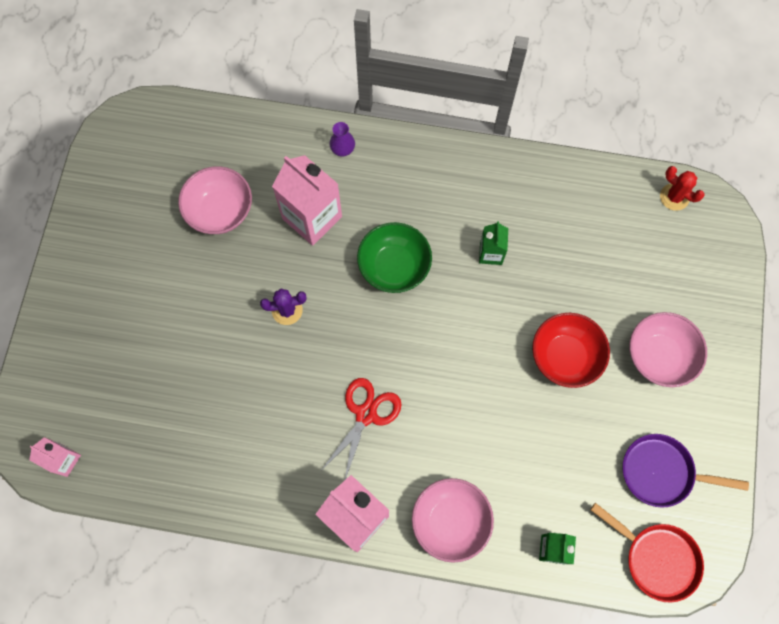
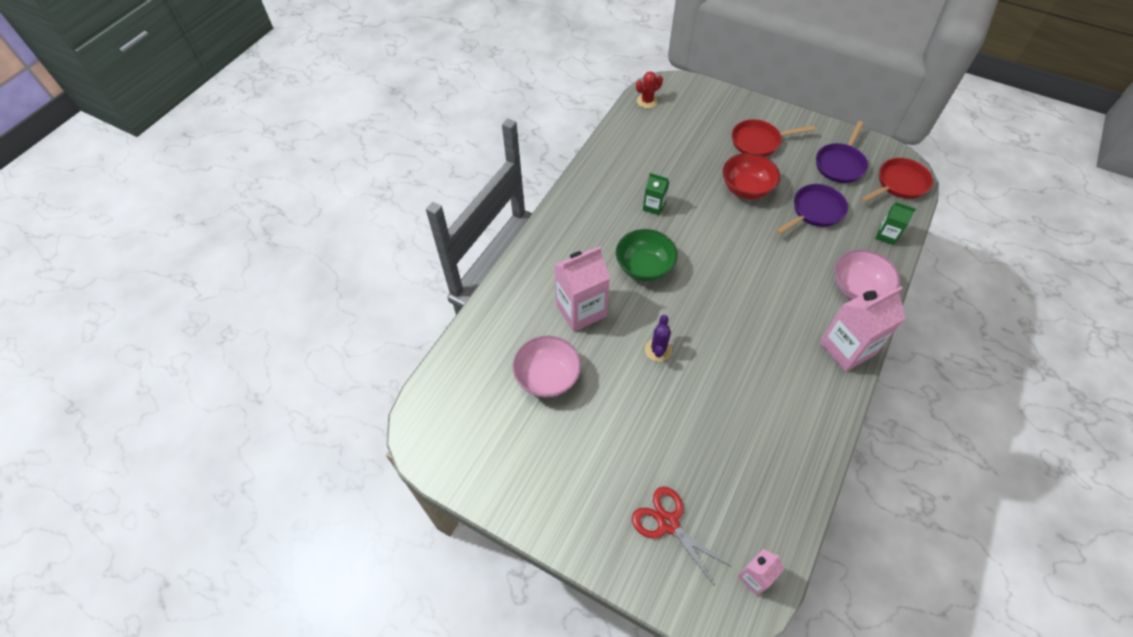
camera: 70 degrees left, 15 degrees down
(342, 149) = (528, 273): purple vase -> none
(366, 414) = (763, 319): red scissors -> red scissors (668, 523)
(559, 450) = (815, 211): none -> purple pan
(659, 356) = (758, 142): pink bowl -> red pan

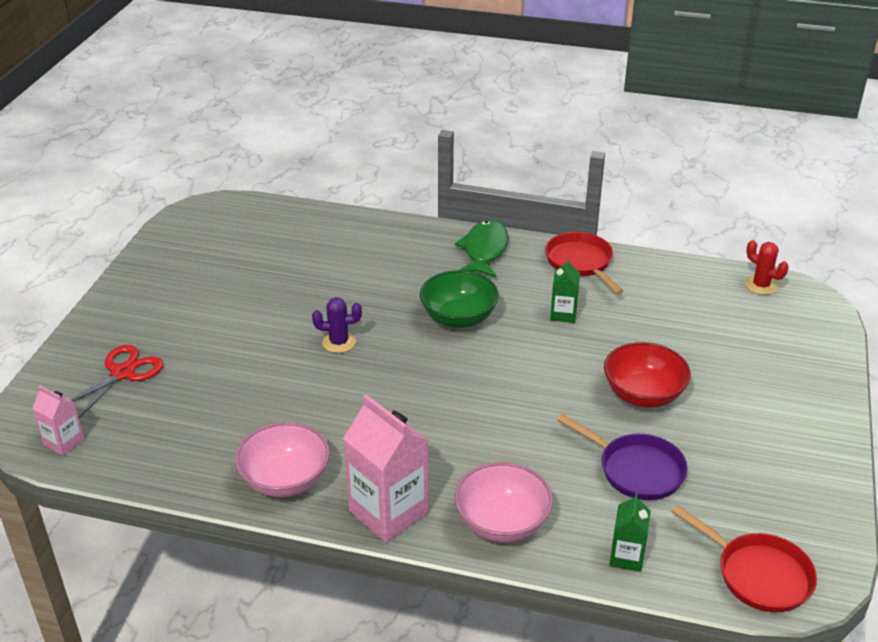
camera: 75 degrees right, 20 degrees down
(547, 377) = (283, 270): pink bowl -> pink bowl (285, 480)
(562, 233) = (484, 250): none -> green fish
(581, 310) = (377, 280): pink carton -> none
(758, 142) = (751, 400): red pan -> red pan (581, 263)
(840, 164) = (759, 496): purple pan -> none

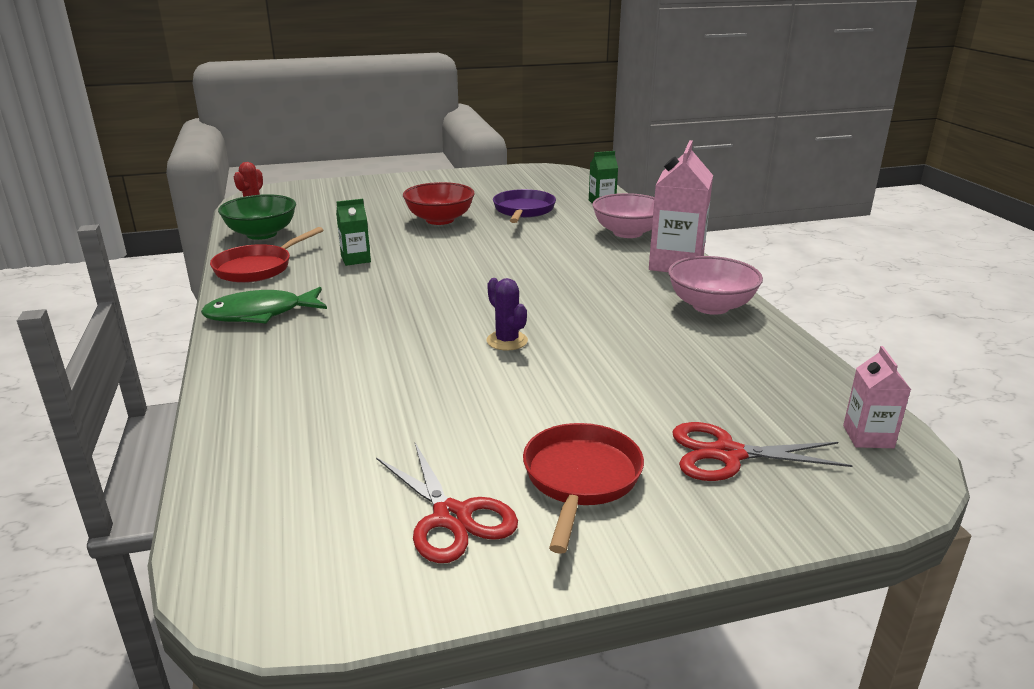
camera: 120 degrees left, 10 degrees down
(190, 265) = (451, 517): none -> red scissors
(458, 318) = (403, 297): green bowl -> green bowl (261, 234)
(758, 574) = (568, 179): red pan -> red pan (580, 479)

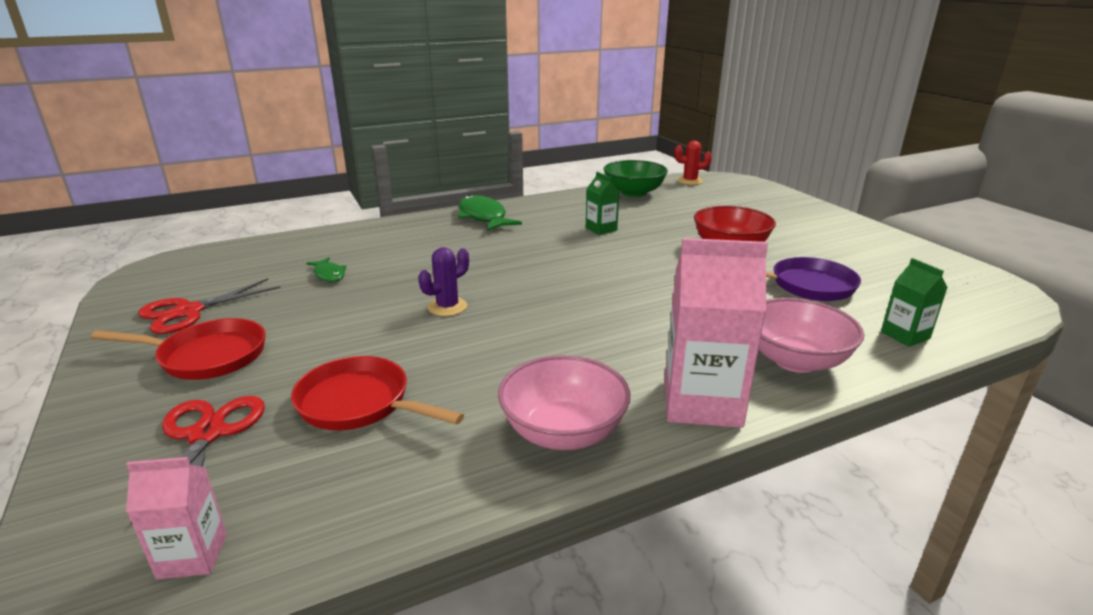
camera: 80 degrees right, 0 degrees up
(257, 268) = (565, 203): red pan -> red pan (360, 403)
(384, 414) = (329, 275): none -> green fish

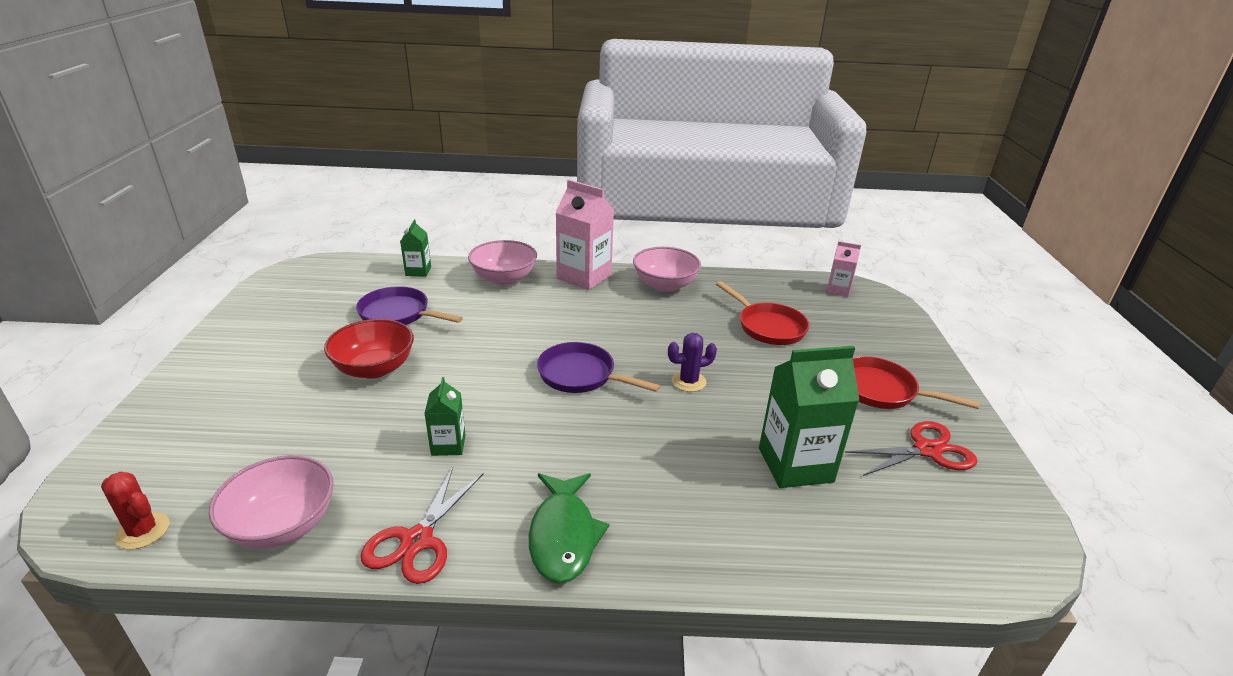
camera: 155 degrees left, 5 degrees up
(207, 434) = (854, 334): red scissors -> red scissors (417, 541)
(329, 275) = (795, 465): green fish -> green carton
(558, 285) = (581, 375): none -> purple pan
(633, 193) = (282, 525): green bowl -> pink bowl

